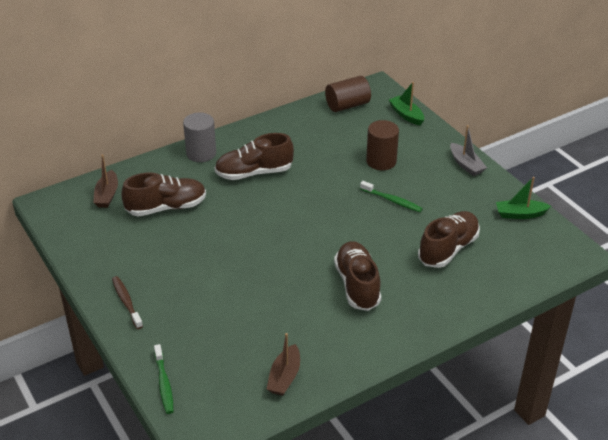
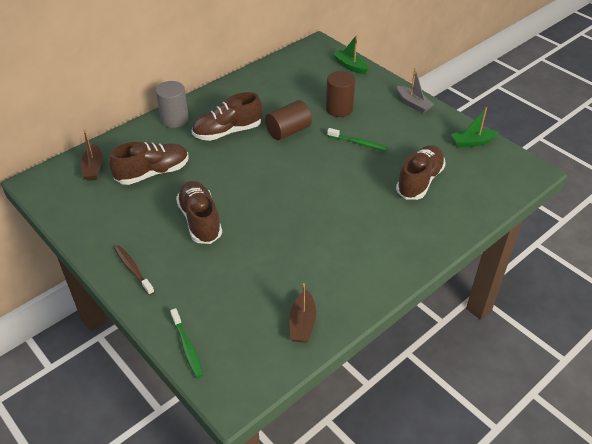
camera: 10 degrees left, 5 degrees up
(347, 105) = (297, 63): brown cylinder -> brown cylinder (288, 131)
(357, 285) = (347, 225): brown shoe -> brown shoe (200, 220)

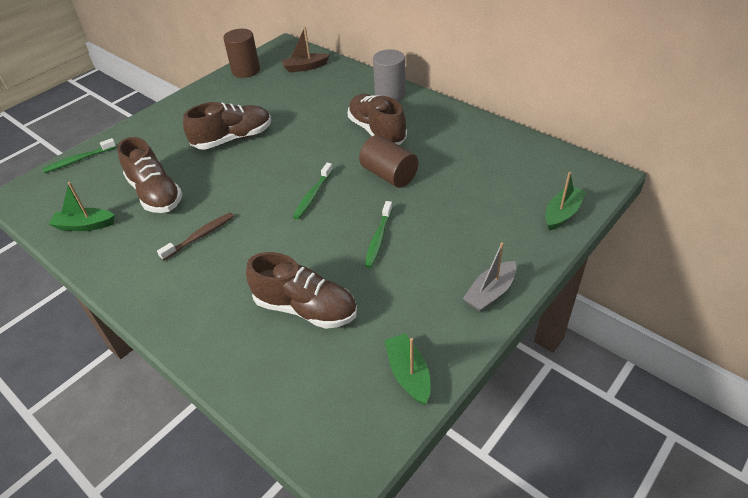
camera: 85 degrees right, 0 degrees up
(133, 270) = (173, 115): brown toothbrush -> brown toothbrush (200, 236)
(153, 173) = (301, 99): brown shoe -> brown shoe (155, 194)
(301, 172) = (313, 195): none -> green toothbrush
(302, 323) = (85, 225): brown boat -> green boat
(339, 109) = (449, 213): brown cylinder -> brown cylinder (246, 70)

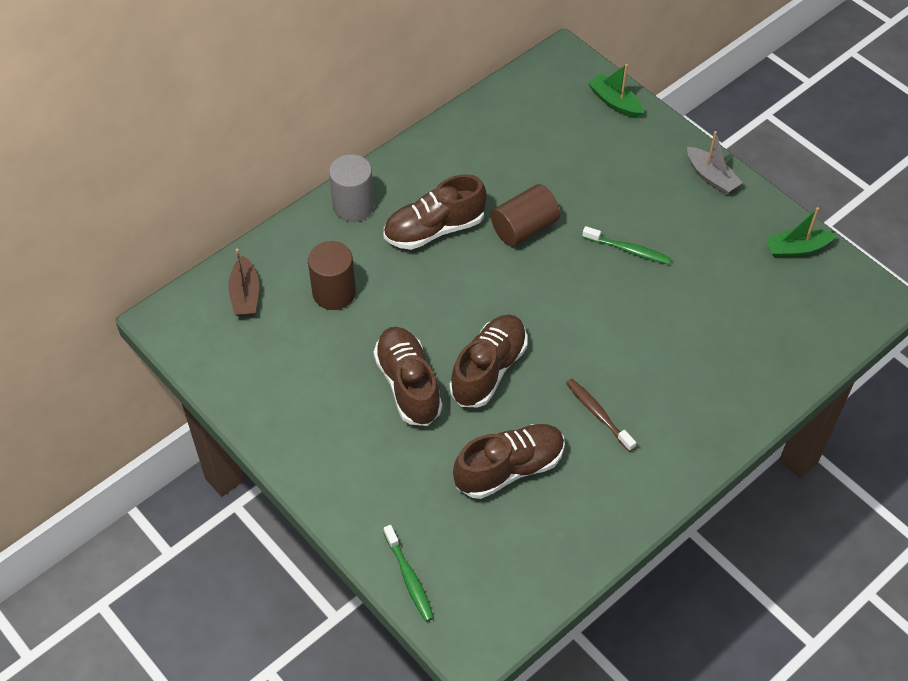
camera: 85 degrees left, 10 degrees up
(85, 225) = (557, 544): green boat -> none
(246, 70) = (225, 371): brown cylinder -> brown cylinder (334, 293)
(305, 308) = (717, 318): brown shoe -> brown shoe (488, 370)
(313, 195) = (546, 302): green toothbrush -> none

